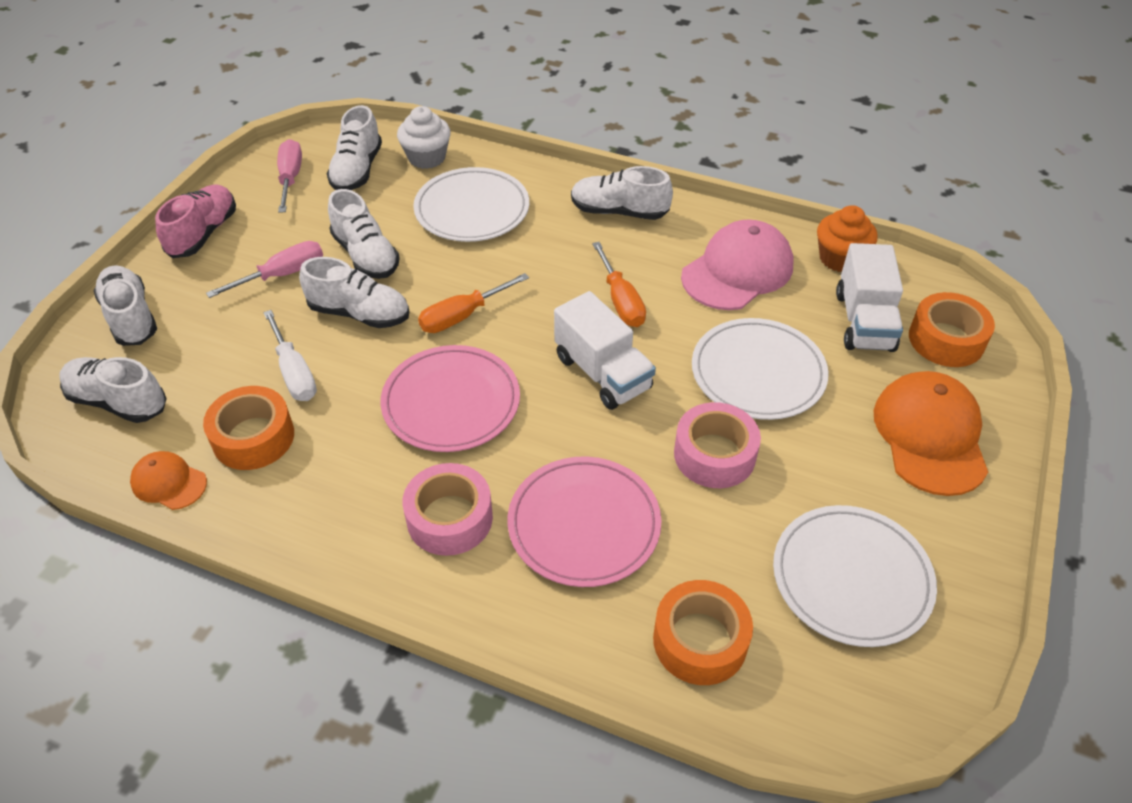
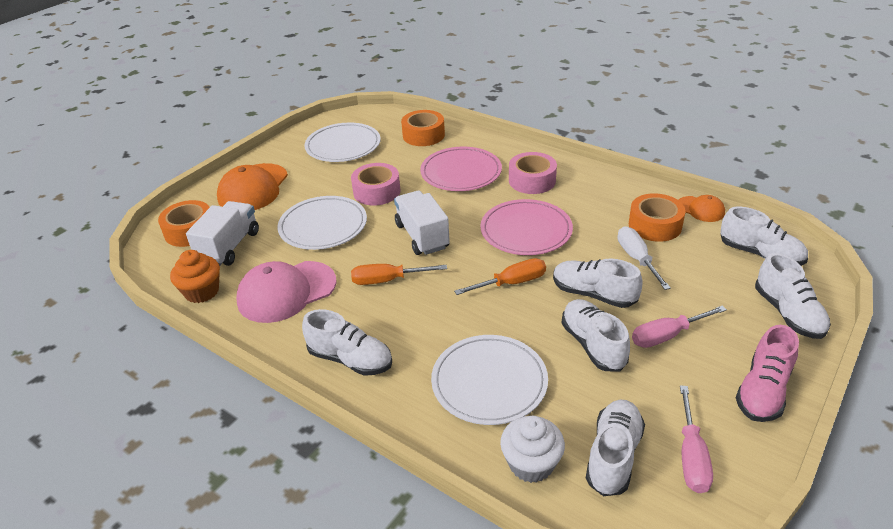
camera: 165 degrees left, 10 degrees down
(620, 300) = (388, 280): orange screwdriver -> orange screwdriver turned 90 degrees counterclockwise

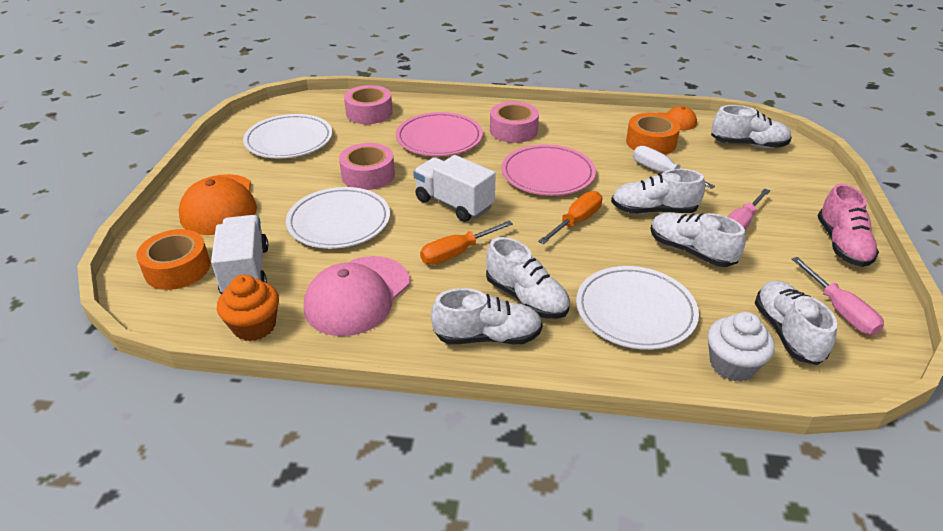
camera: 30 degrees left, 0 degrees up
(423, 135) = (369, 113): orange tape -> pink tape
(788, 313) = (806, 183): white shoe -> white shoe (526, 298)

